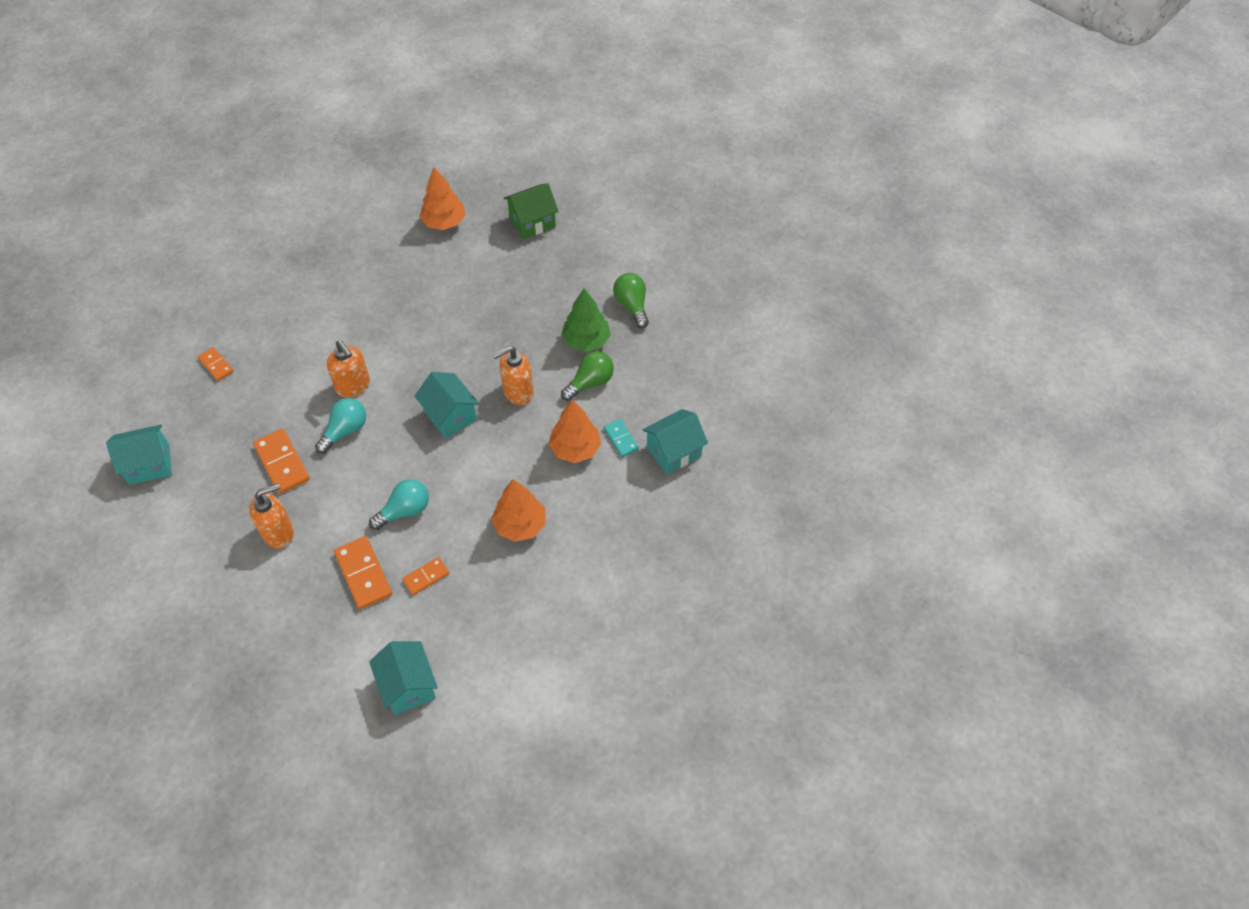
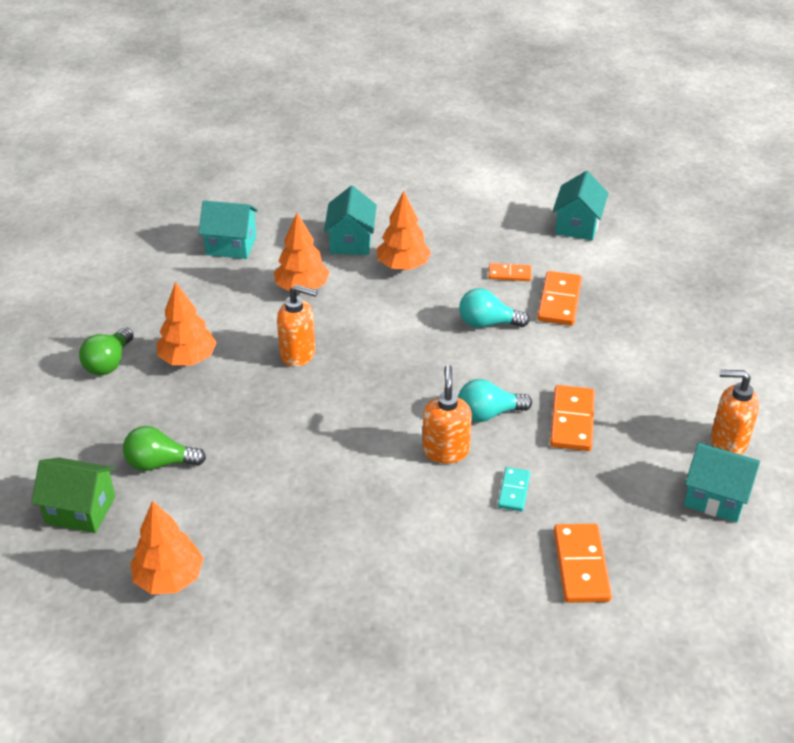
camera: 140 degrees left, 15 degrees down
(216, 365) = (581, 565): orange domino -> orange domino, size x1.68
(279, 532) = (613, 366): orange soap dispenser -> orange soap dispenser (727, 442)
(450, 415) = (378, 370): turquoise house -> turquoise house (351, 241)
(586, 341) = (188, 359): green tree -> orange tree
(590, 382) = (229, 325): green light bulb -> green light bulb (160, 463)
(621, 439) = (259, 274): turquoise domino -> turquoise domino (514, 491)

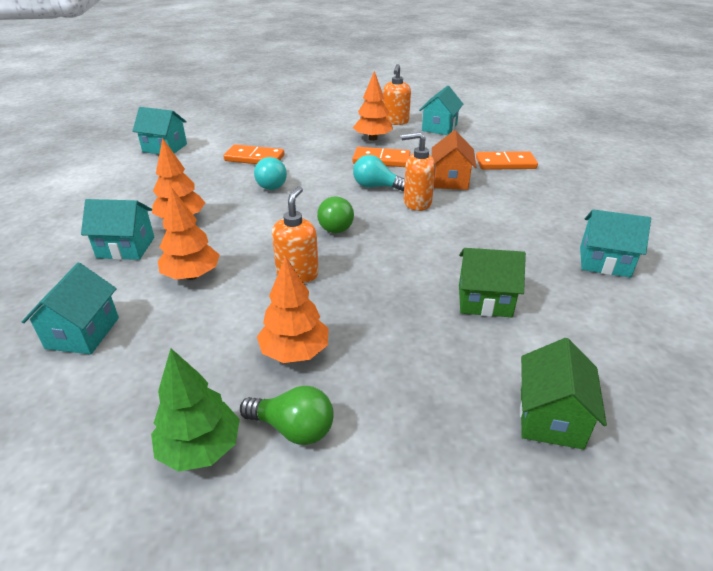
camera: 90 degrees left, 5 degrees down
(104, 321) = (200, 448): none -> green tree
(160, 463) = (463, 358): green light bulb -> green light bulb (336, 225)
(169, 578) = (606, 336): orange tree -> orange tree (373, 138)
(239, 490) = (484, 300): none -> green house
(300, 617) = (604, 262): none -> turquoise house
(488, 414) = (376, 186): turquoise light bulb -> turquoise light bulb turned 120 degrees clockwise
(509, 274) = (214, 174): orange domino -> none
(514, 491) = (450, 180): turquoise domino -> orange house

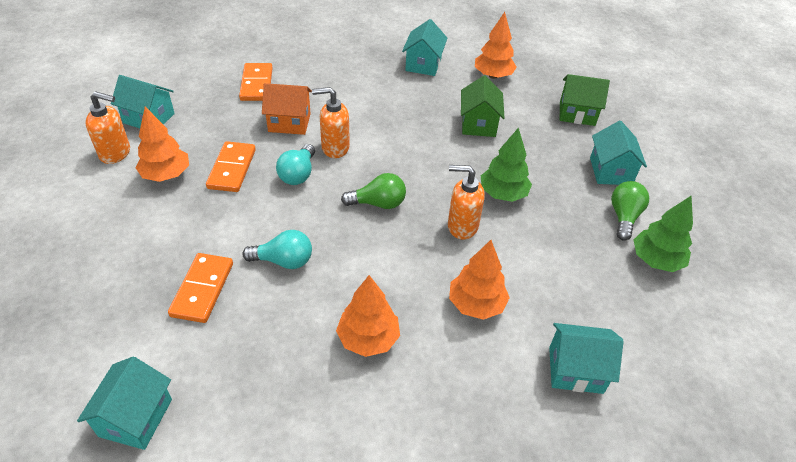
camera: 95 degrees left, 10 degrees up
(126, 247) = (433, 380): turquoise house -> turquoise house (610, 171)
(294, 352) = (558, 221): orange tree -> orange tree (493, 75)
(347, 309) = (503, 194): none -> green tree
(416, 203) = (335, 148): orange soap dispenser -> orange soap dispenser turned 90 degrees clockwise

